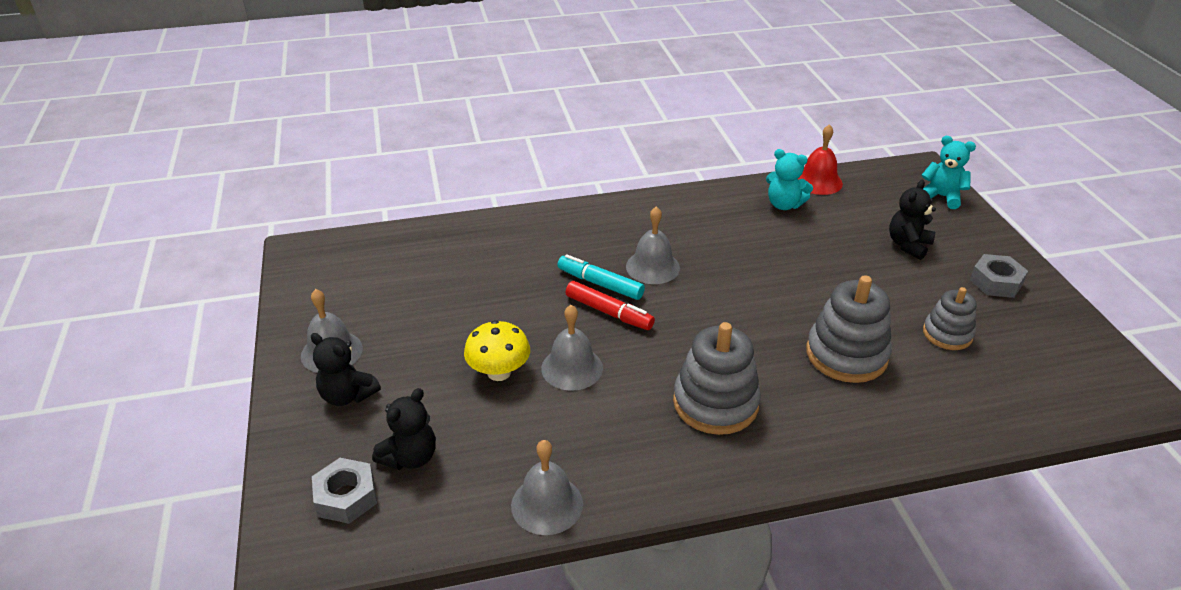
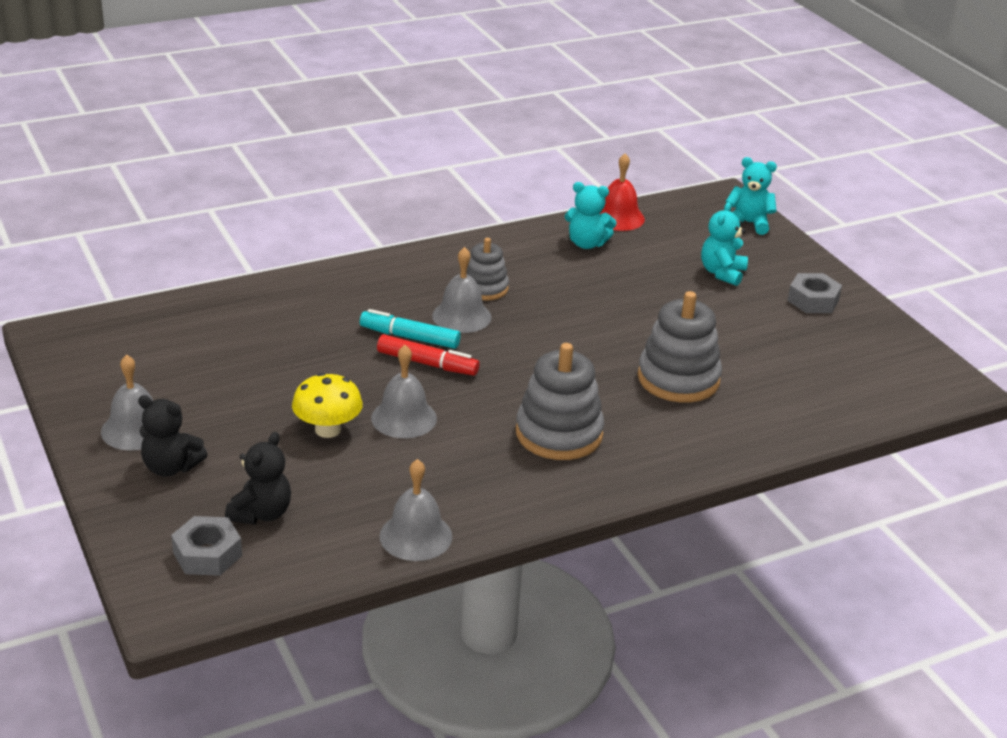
camera: 15 degrees left, 5 degrees down
(908, 245) = (722, 273): black teddy bear -> turquoise teddy bear
(947, 334) = (772, 351): grey stacking toy -> grey stacking toy (485, 288)

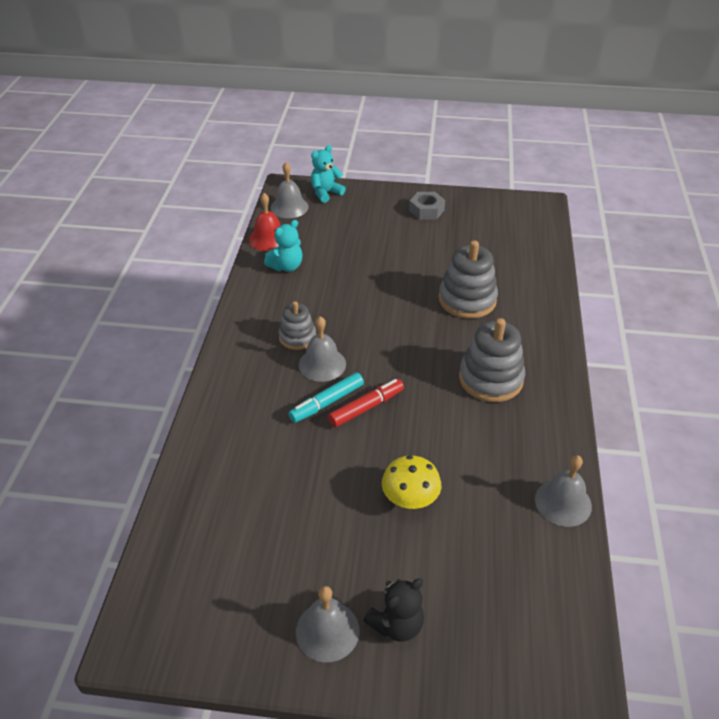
camera: 55 degrees left, 10 degrees up
(207, 554) = (524, 643): grey nut -> none
(261, 513) = (491, 585): black teddy bear -> none
(404, 418) = (423, 449): grey bell -> grey bell (289, 207)
(722, 273) = (370, 229): turquoise teddy bear -> none

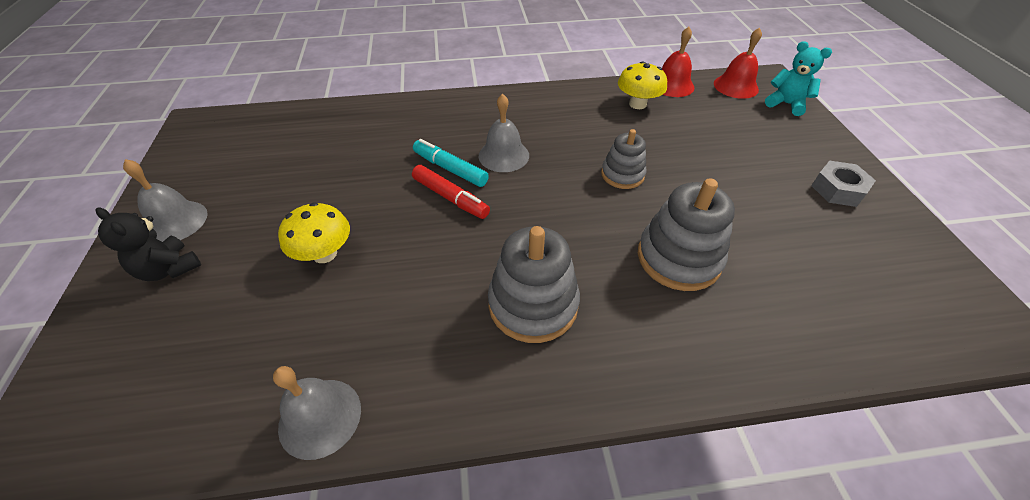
camera: 75 degrees right, 5 degrees up
(286, 266) = (637, 104): turquoise teddy bear -> yellow mushroom
(289, 207) = (736, 86): grey bell -> red bell
(297, 337) = (535, 132): grey stacking toy -> grey stacking toy (622, 175)

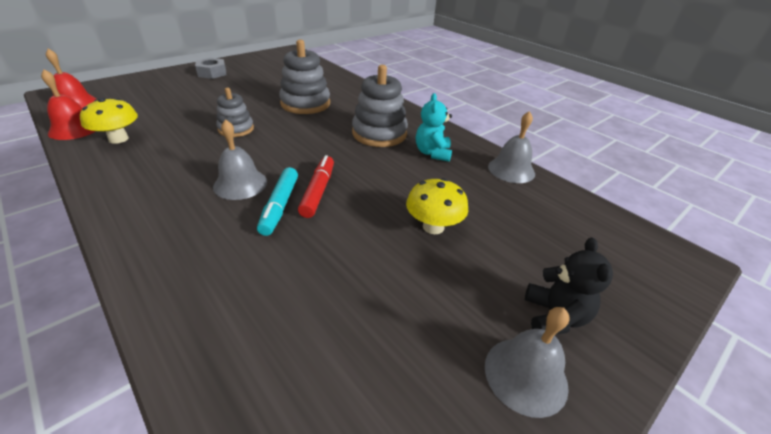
camera: 125 degrees left, 10 degrees down
(786, 104) = (106, 87): turquoise teddy bear -> turquoise teddy bear (432, 153)

